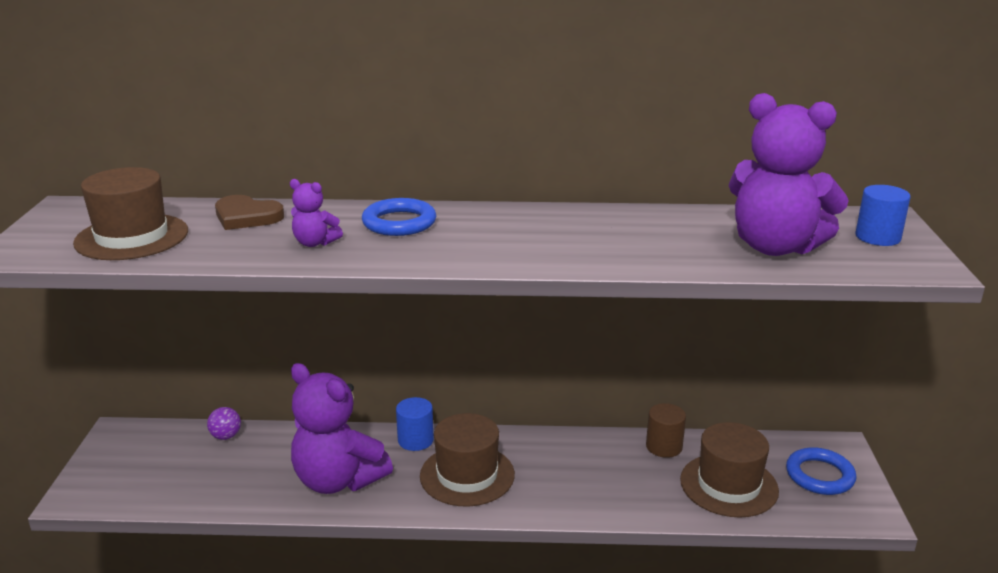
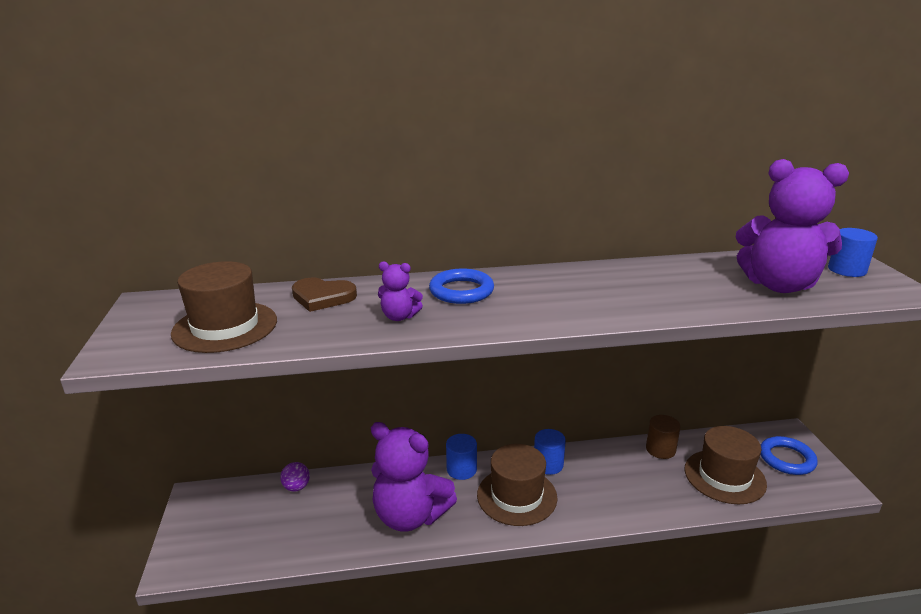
camera: 10 degrees left, 0 degrees up
(519, 447) = (548, 464): none -> blue cylinder

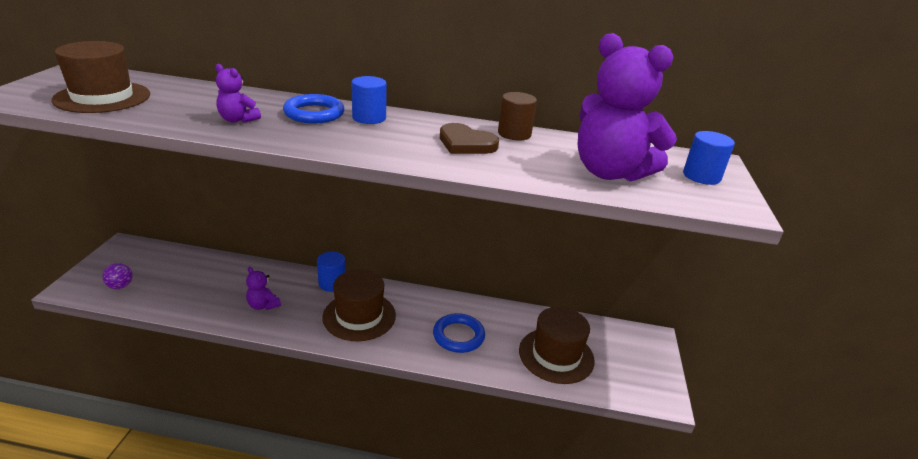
camera: 15 degrees right, 5 degrees up
(296, 487) = (198, 260): purple ball -> purple ball (120, 286)
(322, 297) = (201, 94): brown heart -> brown heart (466, 143)
(410, 516) = (263, 305): purple teddy bear -> purple teddy bear, size x0.44
(548, 464) = (406, 300): blue cylinder -> blue cylinder (369, 118)
(660, 449) = (516, 316): brown cylinder -> brown cylinder (514, 134)
(786, 459) = (630, 359): blue ring -> blue ring (458, 336)

